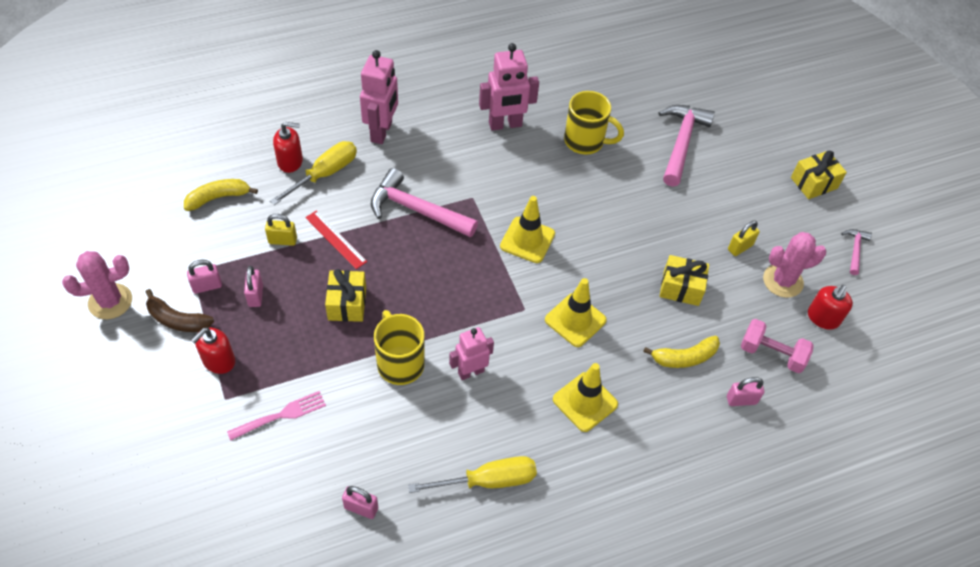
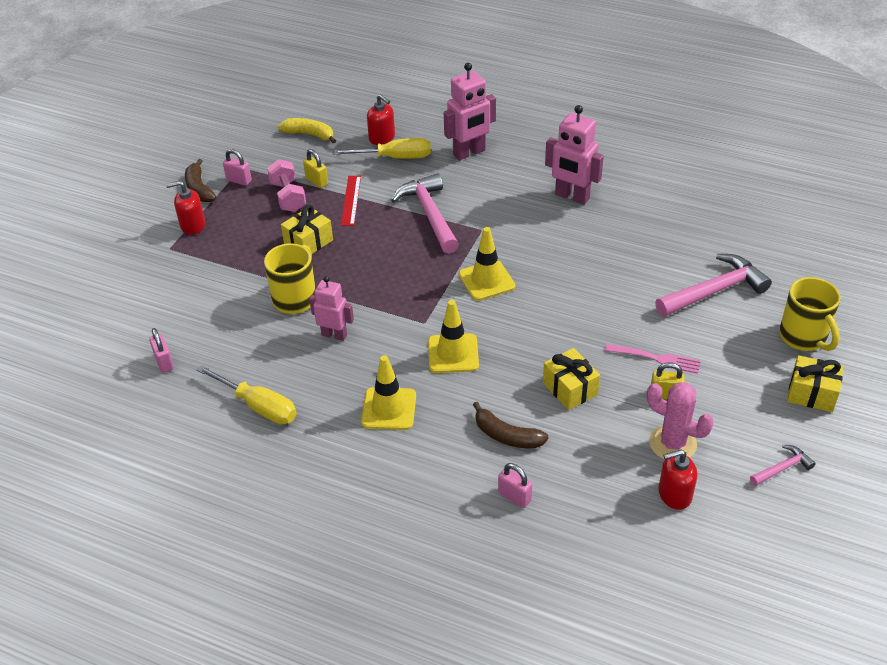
camera: 50 degrees right, 10 degrees down
(110, 301) = (177, 156): pink cactus -> none
(255, 295) = (260, 203): pink padlock -> none
(281, 415) = (187, 279): pink fork -> pink fork (656, 358)
(585, 141) = (625, 243): yellow mug -> yellow mug (803, 337)
(684, 357) = (506, 435): yellow banana -> brown banana
(771, 354) = (587, 485): pink dumbbell -> pink dumbbell (288, 197)

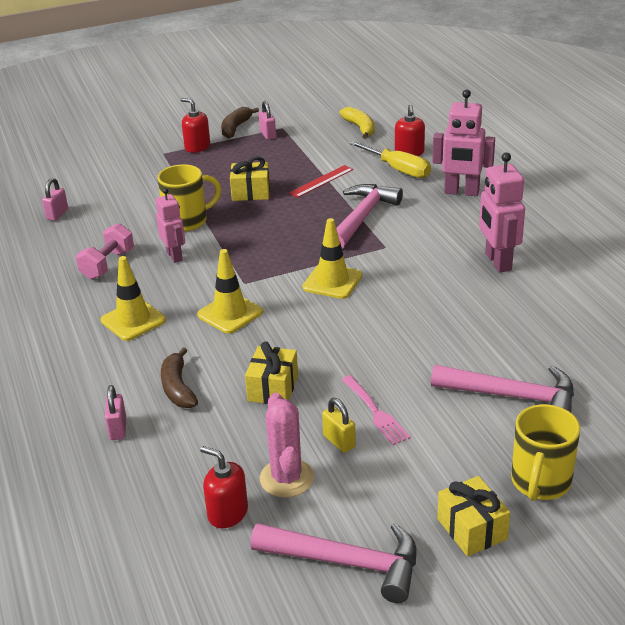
camera: 45 degrees right, 10 degrees down
(259, 406) = (64, 270): yellow screwdriver -> none
(288, 197) = (283, 159): pink dumbbell -> pink dumbbell (108, 264)
(316, 181) = (317, 158): yellow padlock -> none
(782, 468) = (346, 563): pink hammer -> pink hammer, size x2.02

